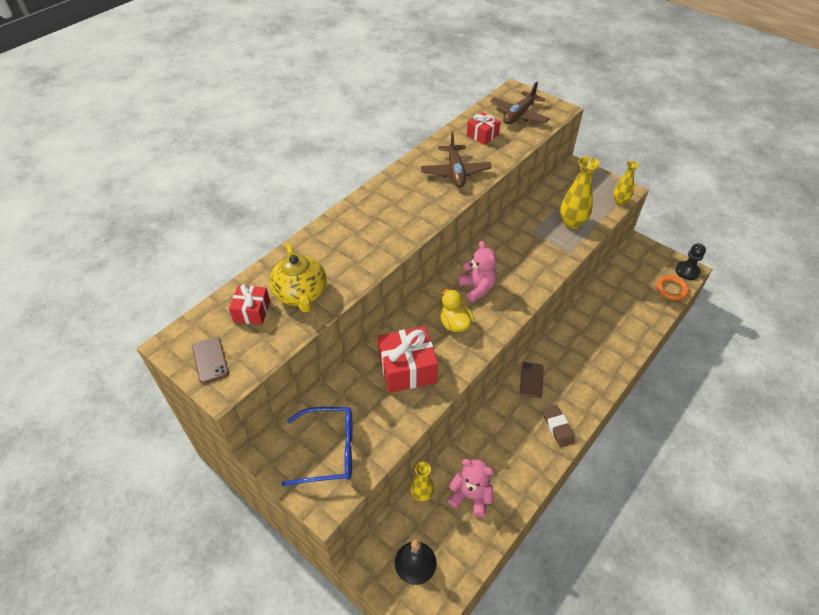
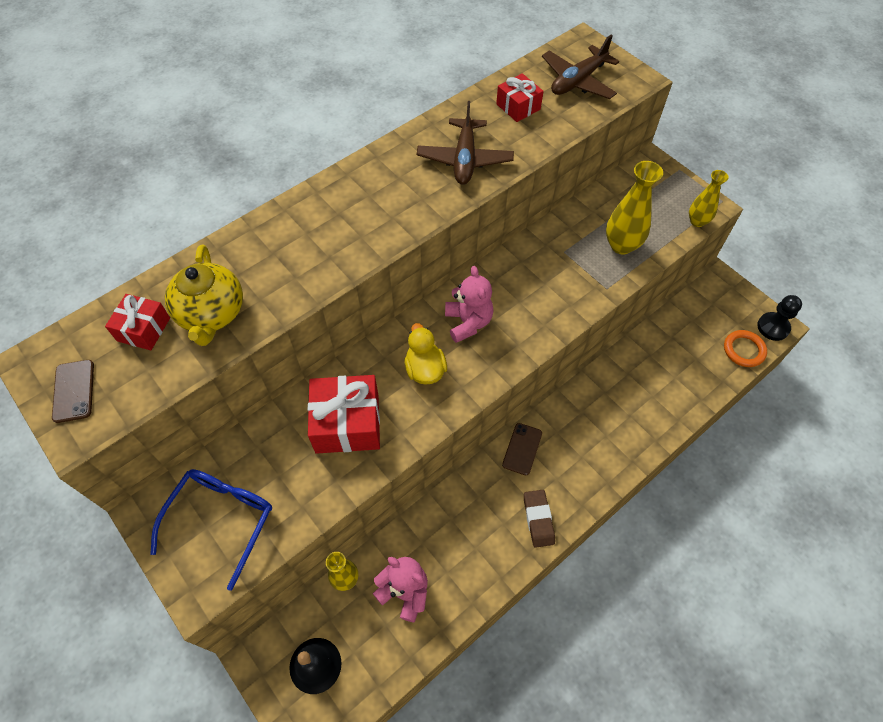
camera: 10 degrees right, 10 degrees up
(329, 450) = (221, 520): blue glasses -> blue glasses turned 75 degrees counterclockwise

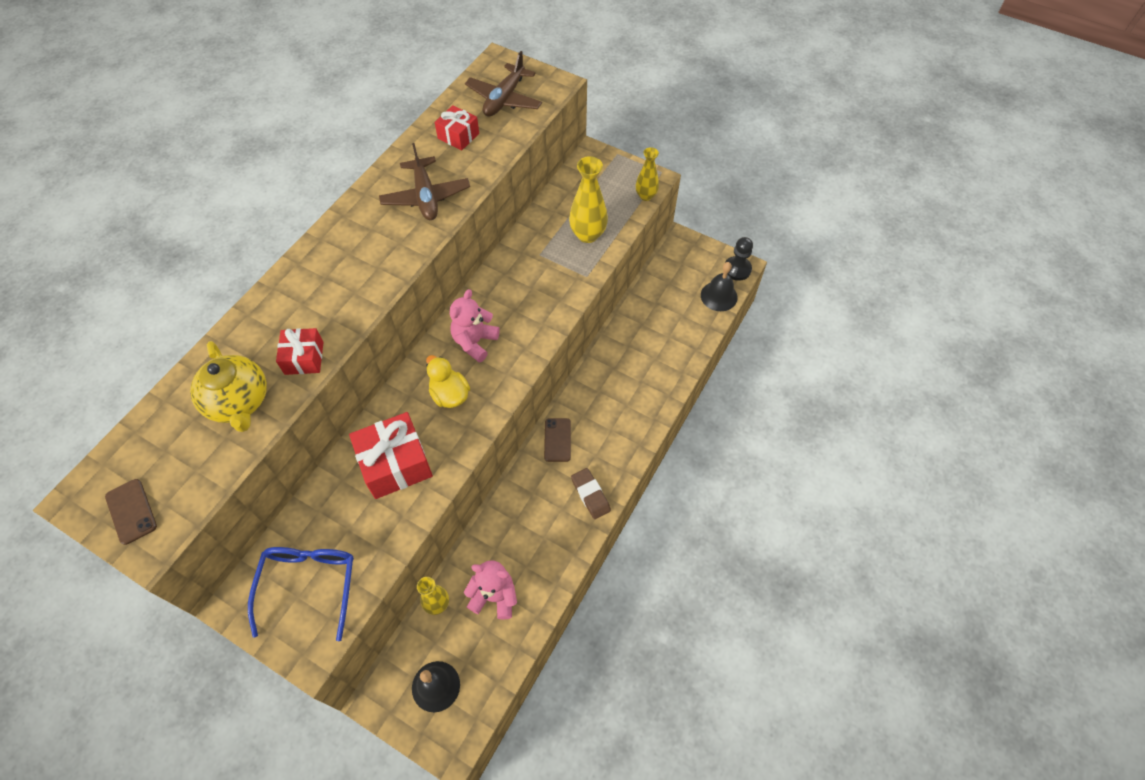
camera: 20 degrees left, 0 degrees up
(143, 329) = (178, 436): red gift -> red gift (304, 358)
(468, 322) = (475, 342): pink teddy bear -> pink teddy bear turned 120 degrees counterclockwise
(743, 350) = (719, 296): orange ring -> black bell

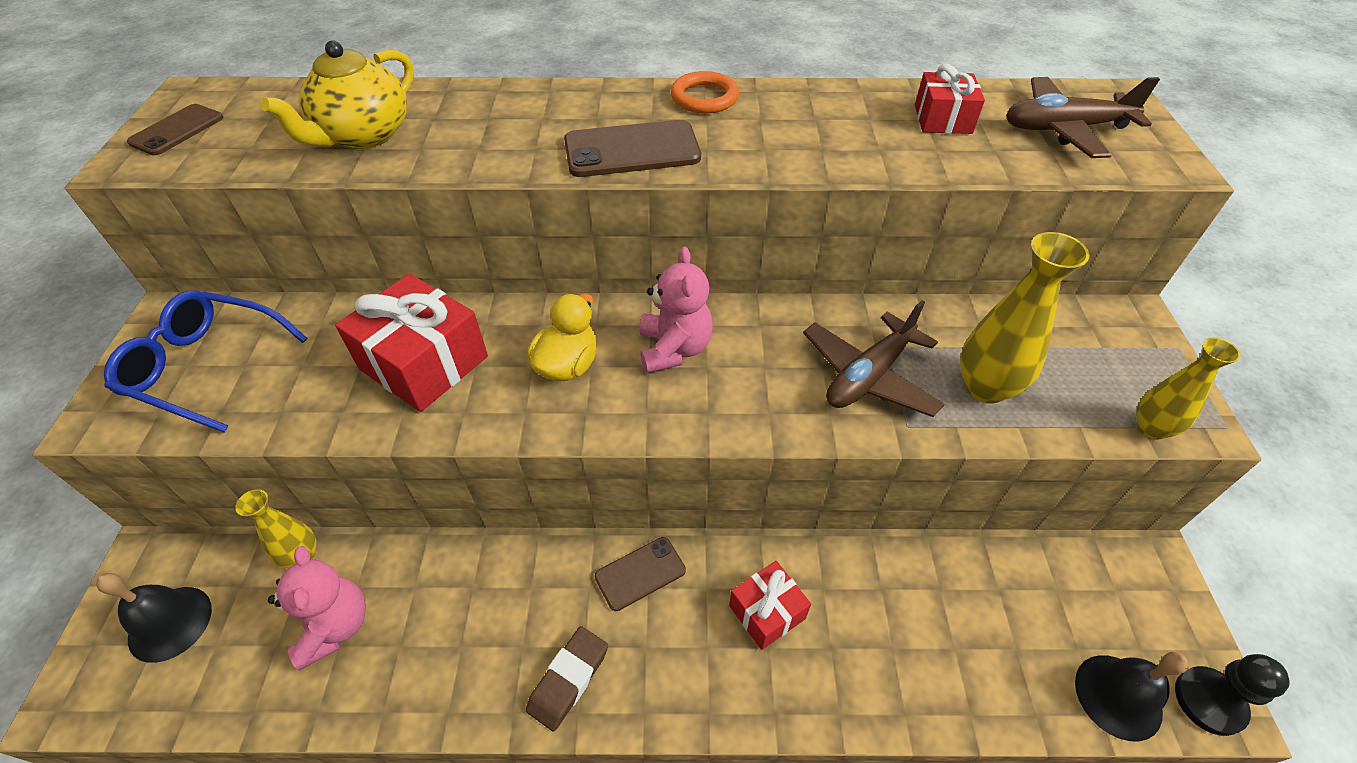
camera: 60 degrees right, 10 degrees down
(304, 358) = (458, 153): red gift -> red gift (767, 612)
(309, 585) = (206, 367): blue glasses -> blue glasses turned 135 degrees counterclockwise
(350, 219) = (704, 98): none -> orange ring
(372, 275) = (632, 150): none -> brown phone
(426, 197) = (807, 137): brown plane -> brown plane (868, 376)
(475, 342) = (674, 349): pink teddy bear -> pink teddy bear turned 90 degrees clockwise

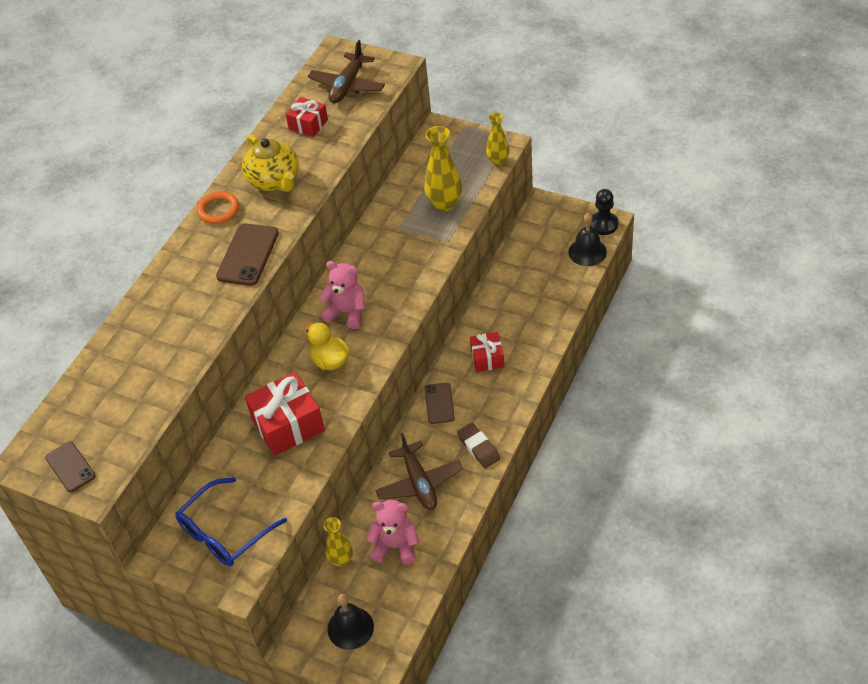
camera: 60 degrees left, 0 degrees up
(363, 136) = (147, 372): yellow teapot -> yellow teapot (274, 181)
(868, 376) = (412, 242): brown plane -> brown plane (419, 483)

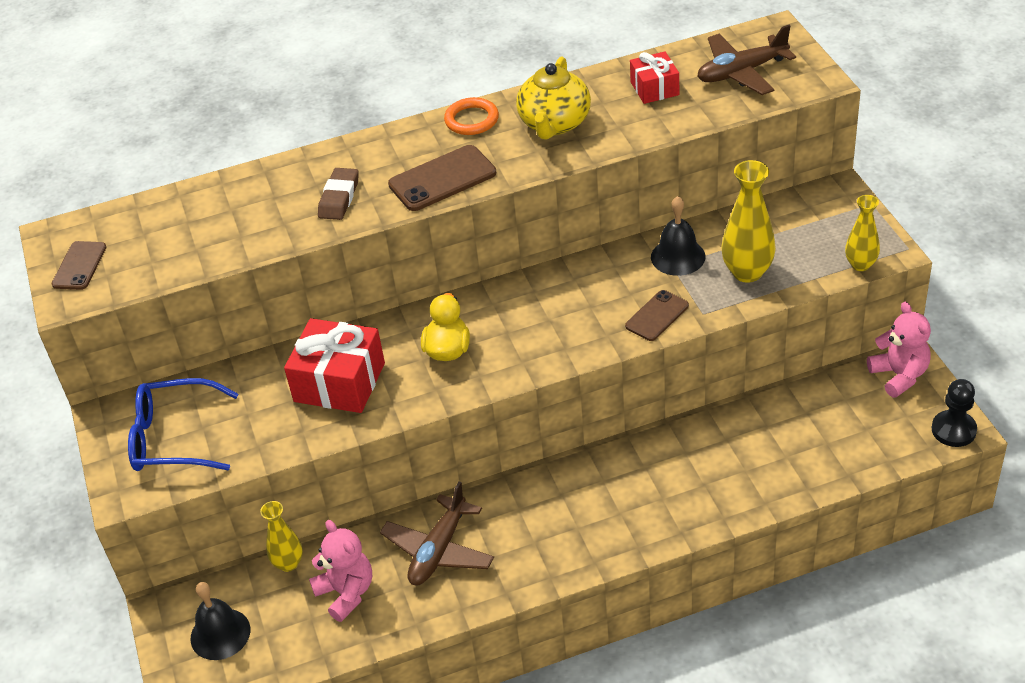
camera: 45 degrees right, 5 degrees down
(347, 312) = (519, 315): pink teddy bear -> pink teddy bear (899, 375)
(439, 403) = (551, 487): brown phone -> brown phone (657, 316)
(478, 447) = (534, 562): brown eraser -> brown eraser (339, 198)
(487, 358) = (652, 479): red gift -> none
(587, 252) = (897, 447): black bell -> black bell (678, 256)

